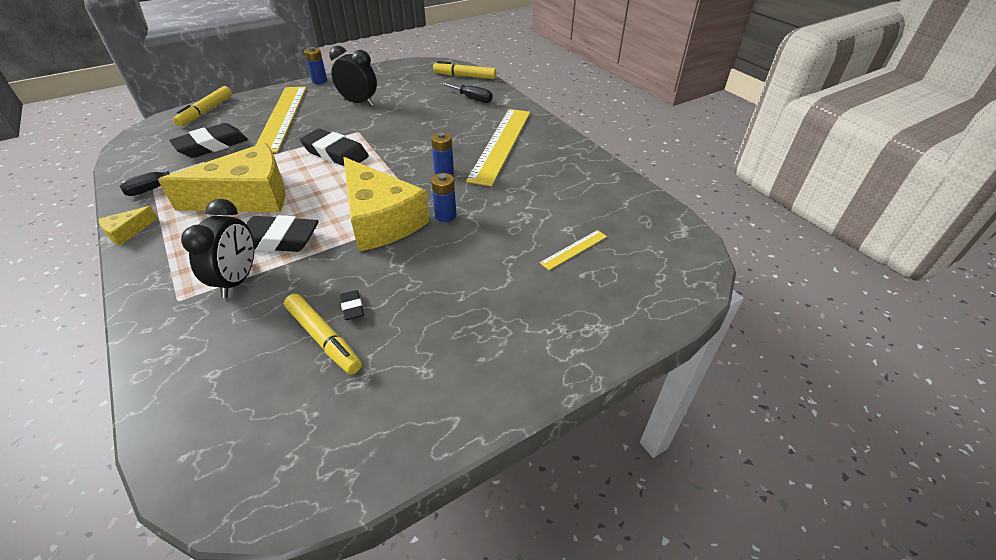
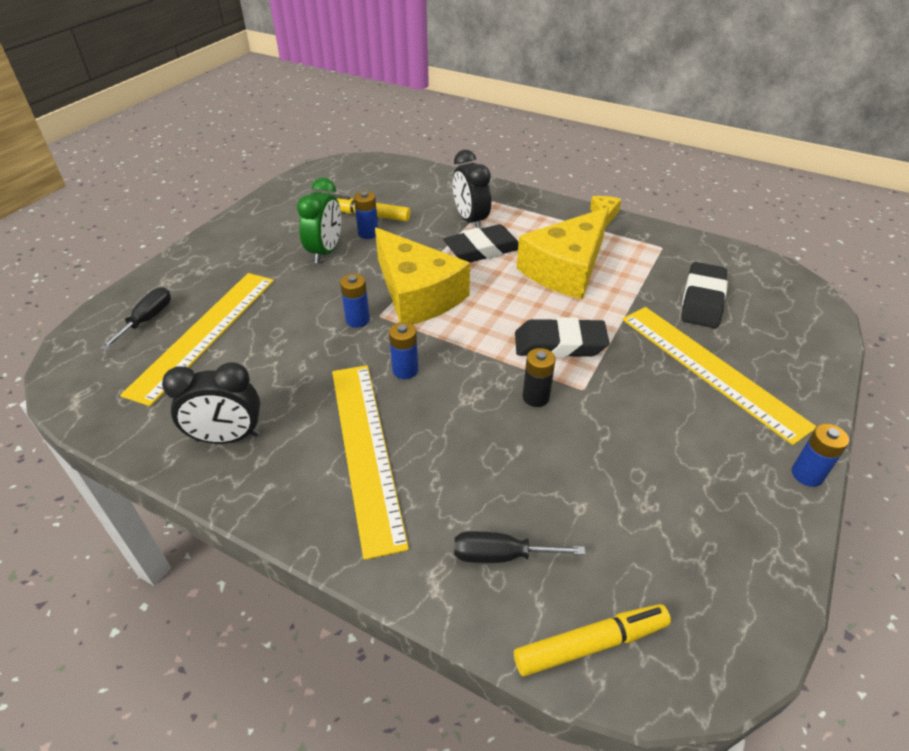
camera: 150 degrees right, 0 degrees up
(158, 187) = (656, 248): black screwdriver -> black screwdriver (147, 320)
(206, 111) = (812, 339): yellow marker -> none
(352, 307) = (368, 233): black eraser -> blue battery
(359, 102) = (665, 448): black clock -> black clock (227, 437)
(380, 220) = (417, 294): yellow cheese -> yellow cheese turned 150 degrees counterclockwise
(387, 136) = (536, 397): none -> black battery
(416, 300) = (325, 252): none -> green clock
(574, 249) = (204, 333): yellow ruler -> yellow ruler, size x2.34

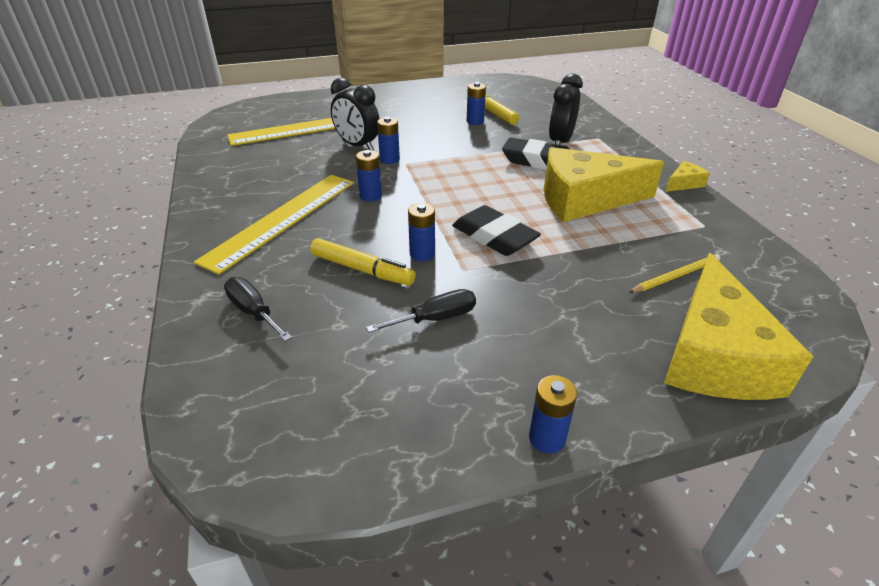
camera: 45 degrees right, 5 degrees down
(147, 320) = (291, 111): black screwdriver -> black screwdriver (435, 318)
(227, 437) = (236, 176): black clock -> black clock (357, 145)
(325, 252) = (432, 120): green clock -> none
(417, 294) = (448, 164): yellow cheese -> yellow cheese (714, 355)
(536, 397) = (422, 254): black battery -> blue battery
(590, 644) = (214, 390): yellow marker -> yellow marker (362, 269)
(702, 300) = (676, 276): black eraser -> yellow pencil
(710, 369) = (592, 320): yellow ruler -> none

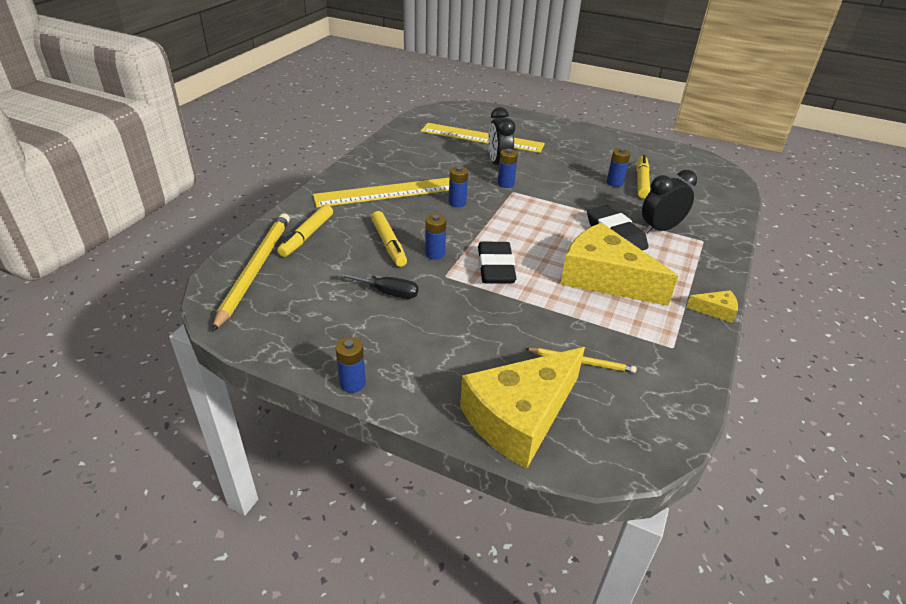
camera: 40 degrees right, 0 degrees up
(241, 389) = (255, 269): none -> yellow pencil
(253, 312) = (307, 236): black screwdriver -> yellow marker

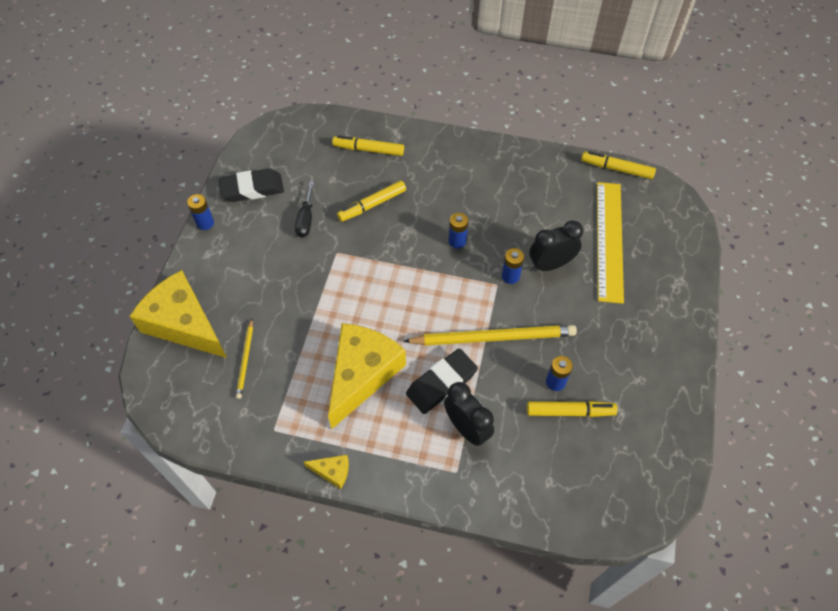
camera: 80 degrees right, 20 degrees up
(255, 269) = (316, 134): yellow pencil -> yellow pencil (493, 337)
(387, 192) = (456, 184): yellow ruler -> none
(410, 122) = (616, 169): none -> yellow marker
(435, 253) = (366, 239): blue battery -> none
(495, 268) = (357, 287): black eraser -> black eraser (252, 189)
(715, 310) = (332, 471): yellow cheese -> yellow cheese turned 75 degrees counterclockwise

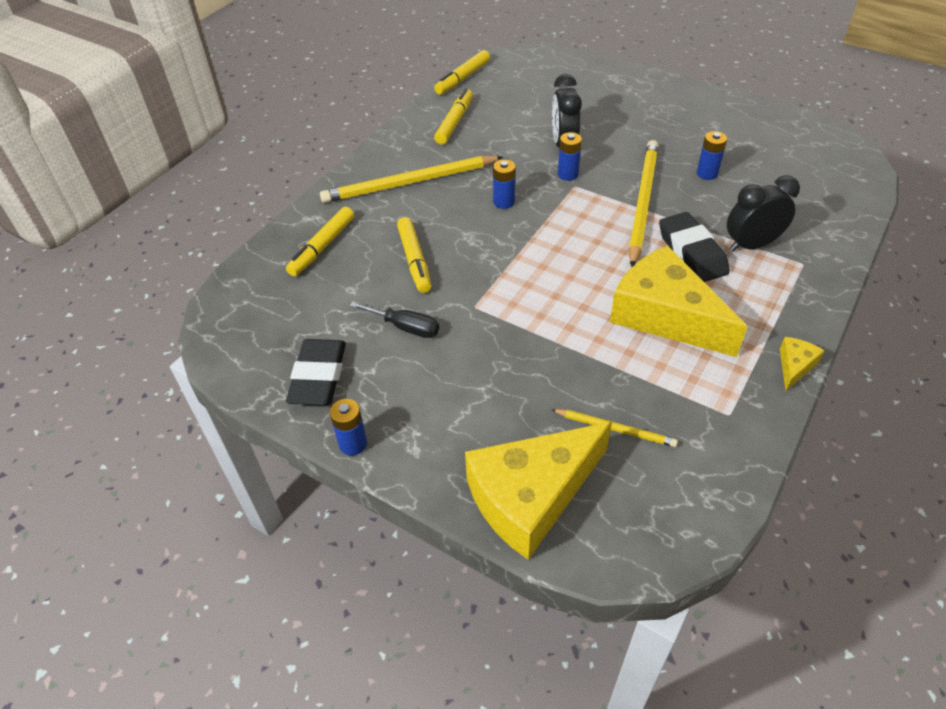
camera: 70 degrees left, 10 degrees down
(457, 176) = (409, 183): none -> yellow pencil
(570, 411) = (742, 172): yellow marker -> yellow marker (454, 122)
(609, 240) = (549, 103): yellow ruler -> none

